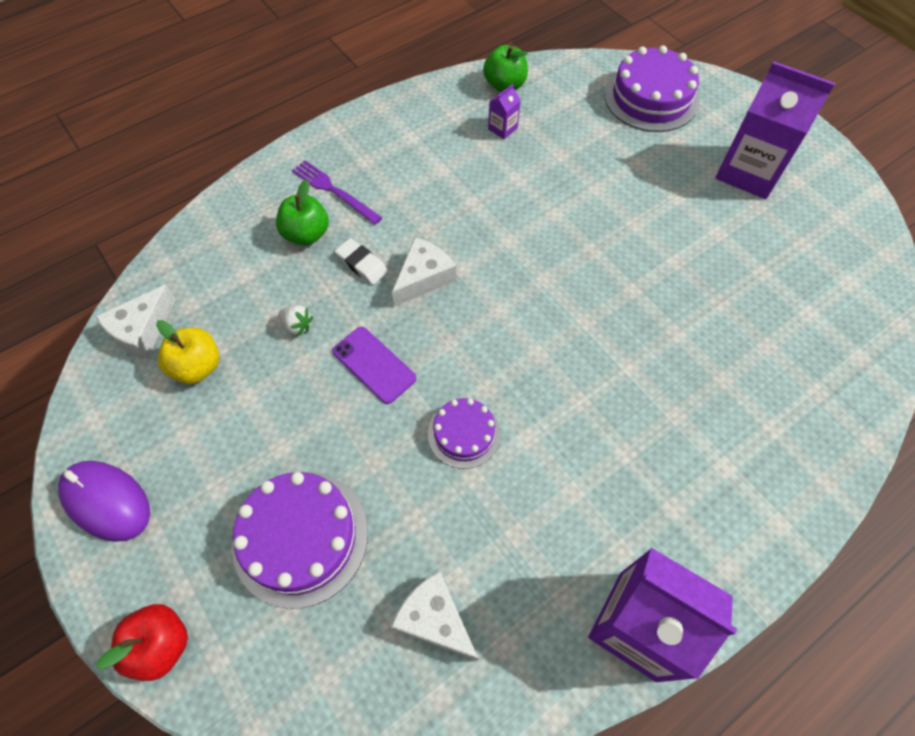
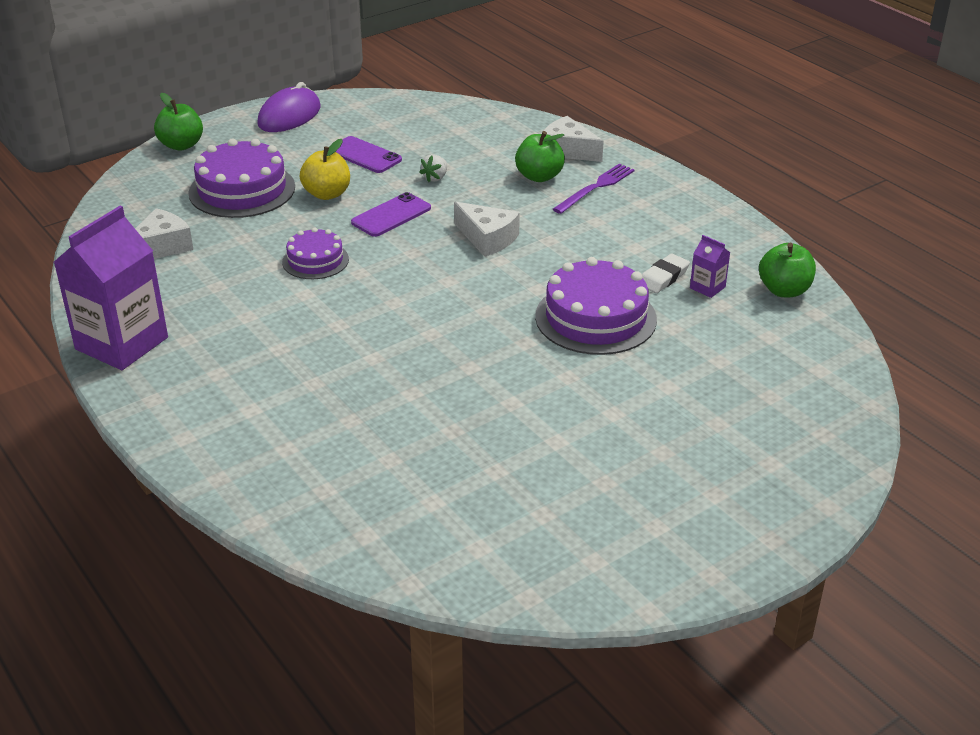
camera: 90 degrees right, 25 degrees down
(142, 330) = (435, 113): white cheese -> white cheese (568, 150)
(161, 644) = (181, 145): red apple -> green apple
(197, 367) = (398, 138): yellow apple -> yellow apple (327, 194)
(233, 400) = (364, 155): none -> purple phone
(362, 264) = (504, 206): white eraser -> white eraser (663, 277)
(651, 98) = (795, 407): purple cake -> purple cake (595, 318)
(749, 172) = (667, 482): purple carton -> none

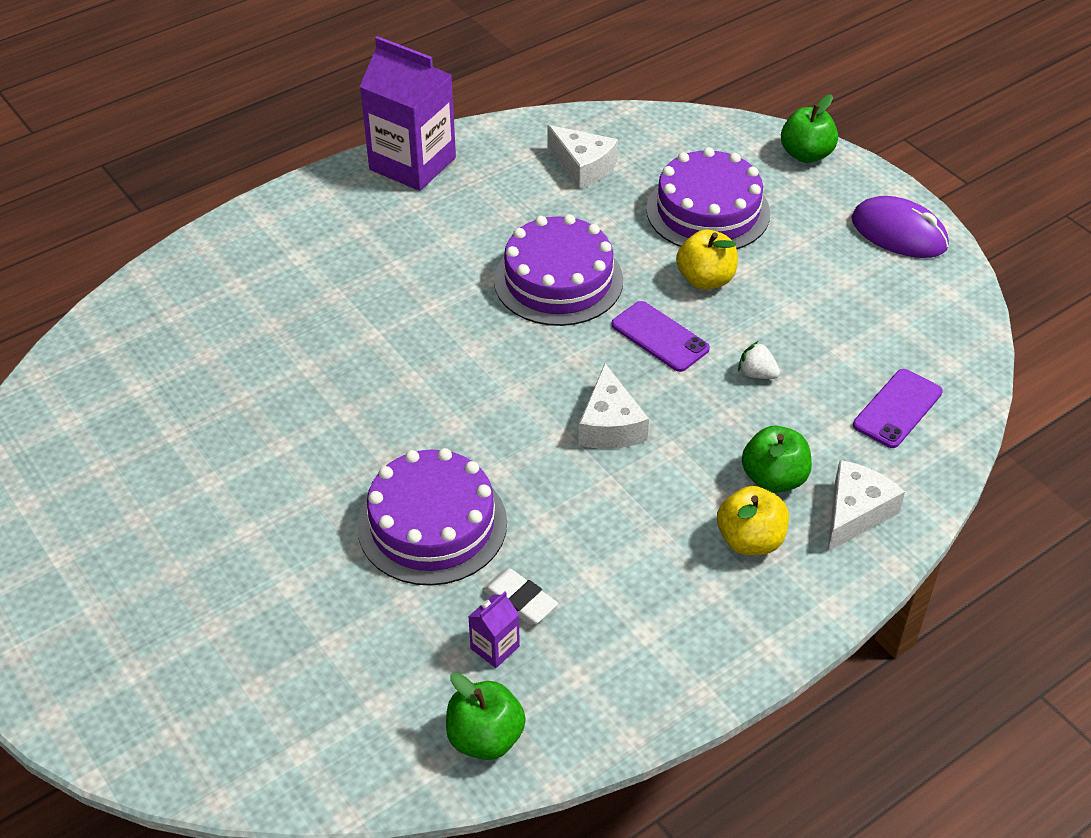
camera: 90 degrees right, 10 degrees up
(315, 260) = (558, 280): purple cake -> purple cake, size x1.72
(364, 155) = (806, 306): purple phone -> purple phone (897, 409)
(487, 238) = (610, 425): white cheese -> white cheese turned 45 degrees counterclockwise
(595, 187) = (750, 540): purple fork -> yellow apple

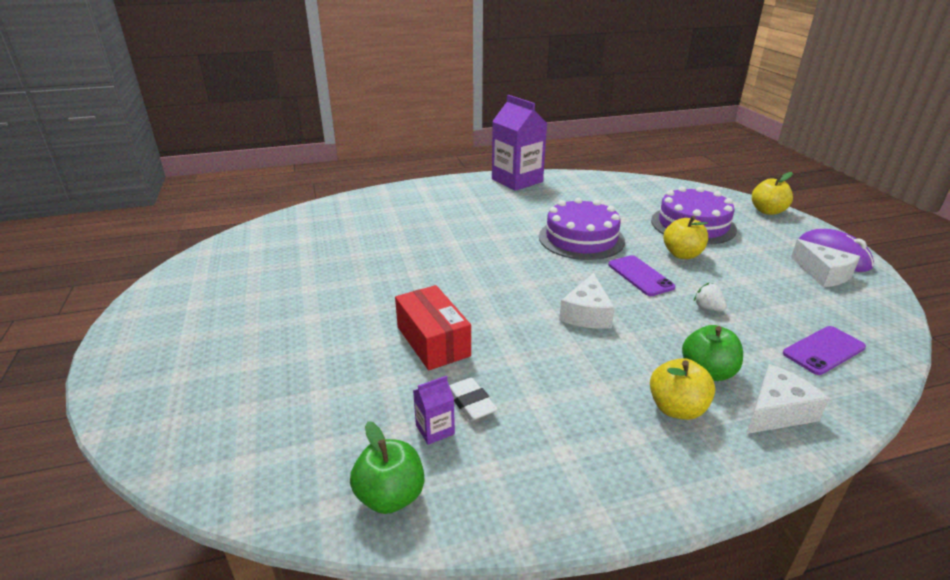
camera: 20 degrees right, 15 degrees down
(432, 524) = (433, 341): purple cake -> red box
(583, 166) = (617, 195): white cheese -> white cheese (823, 273)
(806, 154) = (767, 211): green apple -> yellow apple

